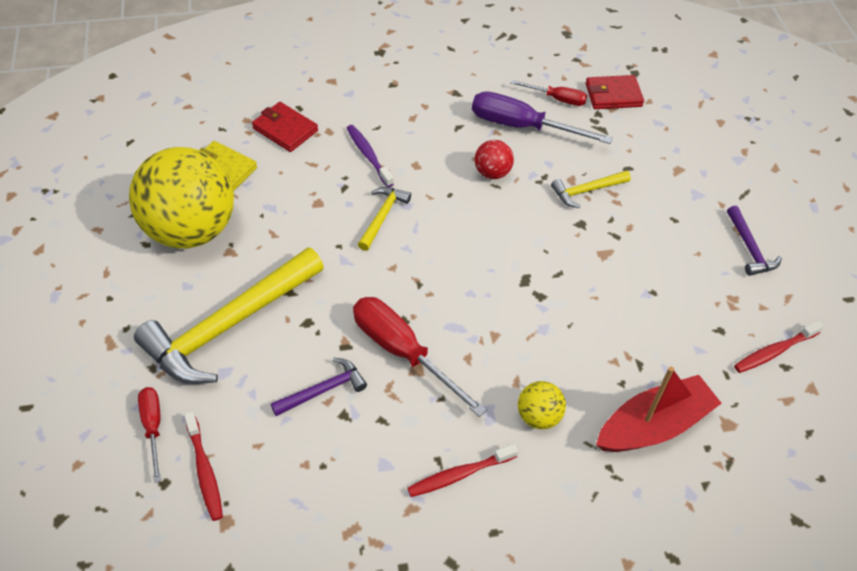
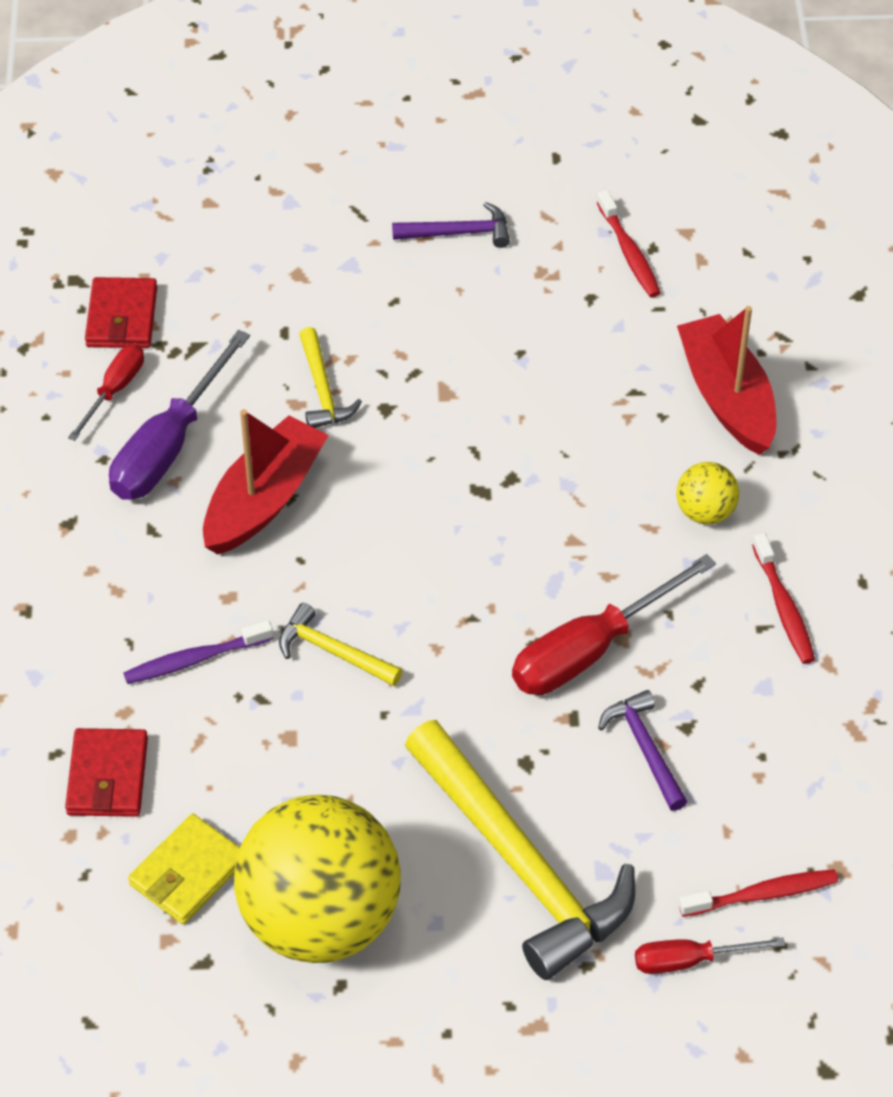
camera: 80 degrees left, 0 degrees up
(285, 129) = (108, 776): red wallet -> red wallet turned 45 degrees counterclockwise
(492, 173) = (264, 499): red ball -> red boat

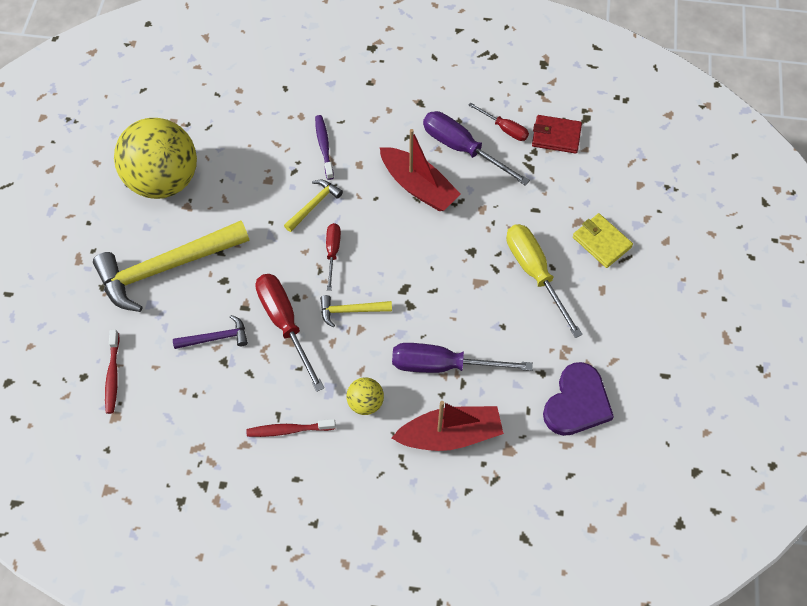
camera: 100 degrees right, 10 degrees up
(108, 776) = (266, 106): red wallet -> none
(188, 873) = (205, 132): yellow wallet -> yellow wallet (601, 242)
(323, 389) = (490, 222): yellow hammer -> yellow hammer (351, 311)
(411, 321) = (535, 273): none -> yellow screwdriver
(458, 233) = (603, 309): purple hammer -> none
(610, 420) = (443, 365): none -> purple screwdriver
(629, 252) = (577, 402): red toothbrush -> purple heart
(689, 960) = (88, 333): red screwdriver -> red screwdriver (333, 252)

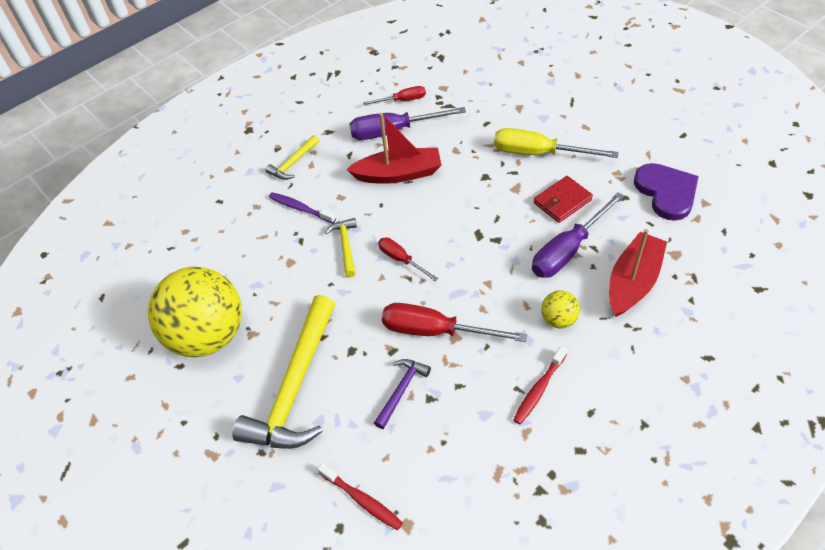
camera: 45 degrees left, 10 degrees down
(351, 311) = (466, 279): yellow hammer -> yellow hammer (293, 163)
(556, 136) = (438, 79): red wallet -> red wallet (562, 201)
(601, 242) = (547, 105): yellow wallet -> none

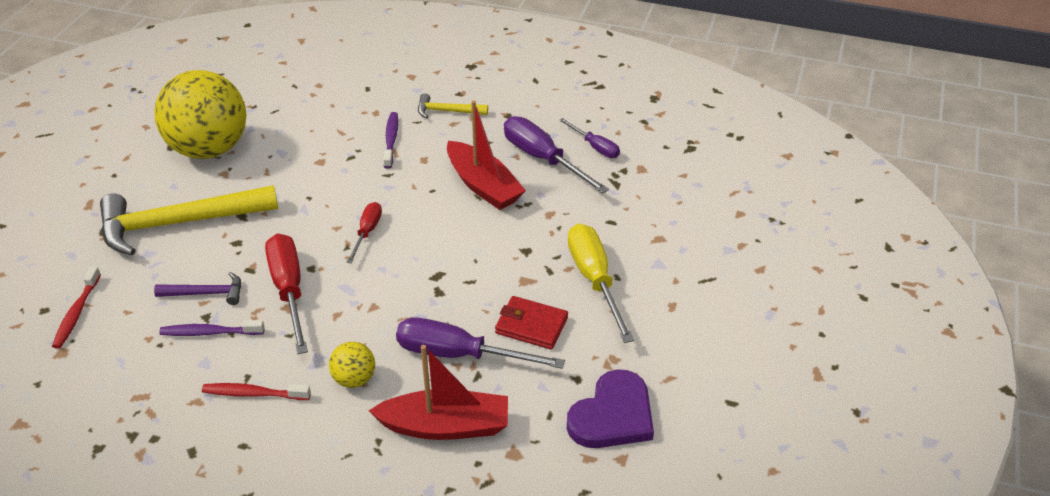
camera: 55 degrees right, 10 degrees down
(345, 246) = (361, 188): yellow hammer -> none
(402, 100) = (595, 147): red screwdriver -> purple screwdriver
(451, 401) = (210, 332): none -> purple toothbrush

